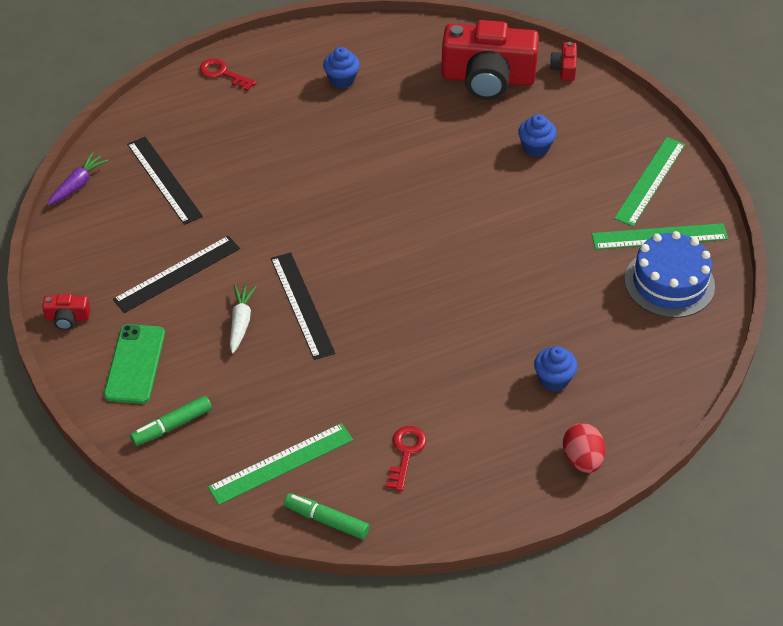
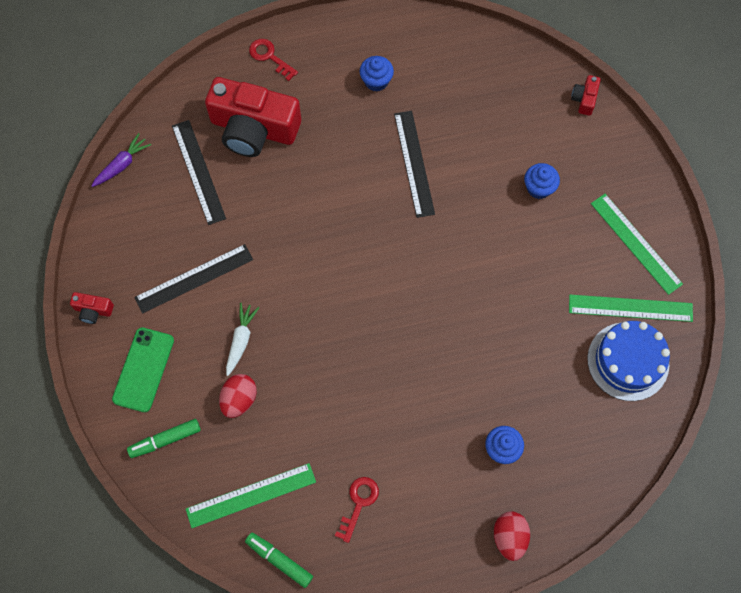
camera: 10 degrees right, 20 degrees up
(250, 376) = (239, 399): none -> red egg
(302, 305) = (297, 330): black ruler -> black ruler (414, 163)
(488, 78) = (511, 100): red camera -> red camera (253, 129)
(650, 181) = (635, 243): green ruler -> green ruler turned 75 degrees counterclockwise

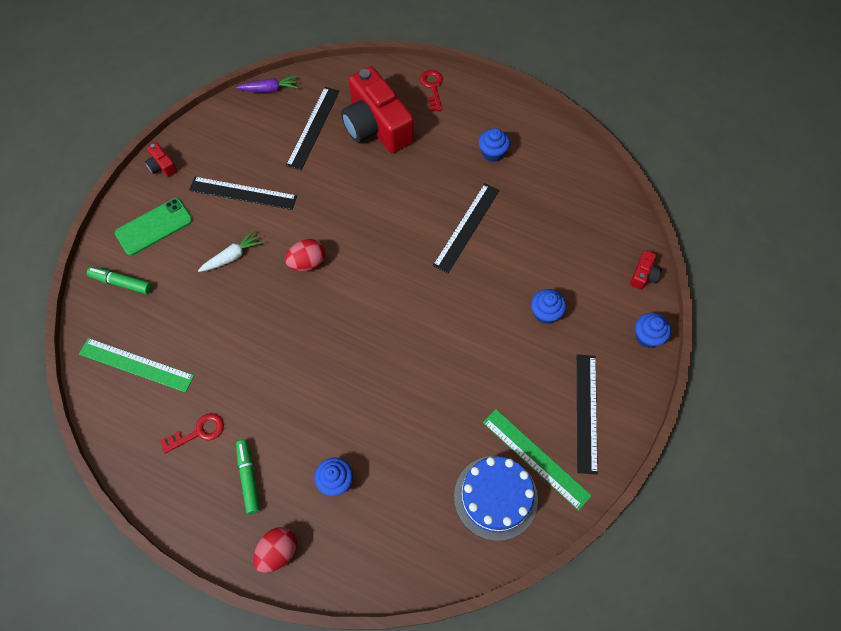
camera: 40 degrees right, 5 degrees down
(239, 399) = (192, 294): red egg -> red egg (307, 263)
(279, 560) = (110, 425): green marker -> green marker (249, 478)
(584, 99) = (643, 275): red camera -> red camera turned 150 degrees clockwise
(628, 148) = (647, 337): none -> blue cupcake
(635, 243) = (586, 412): green ruler -> black ruler

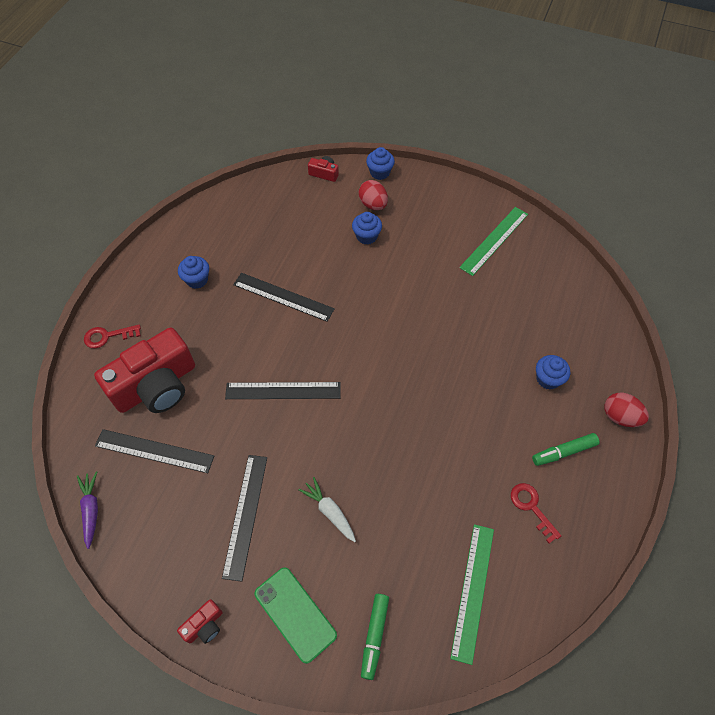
camera: 95 degrees left, 5 degrees down
(307, 263) = (332, 432): red egg -> red egg (373, 204)
(495, 497) = (531, 265): blue cake -> none
(586, 412) = (450, 210): black ruler -> black ruler (283, 391)

